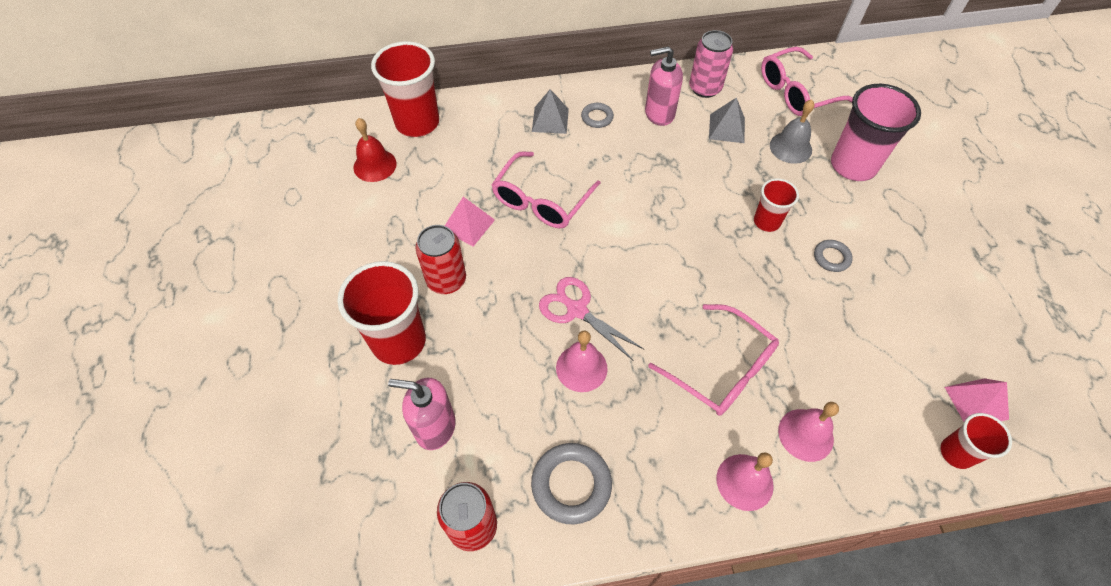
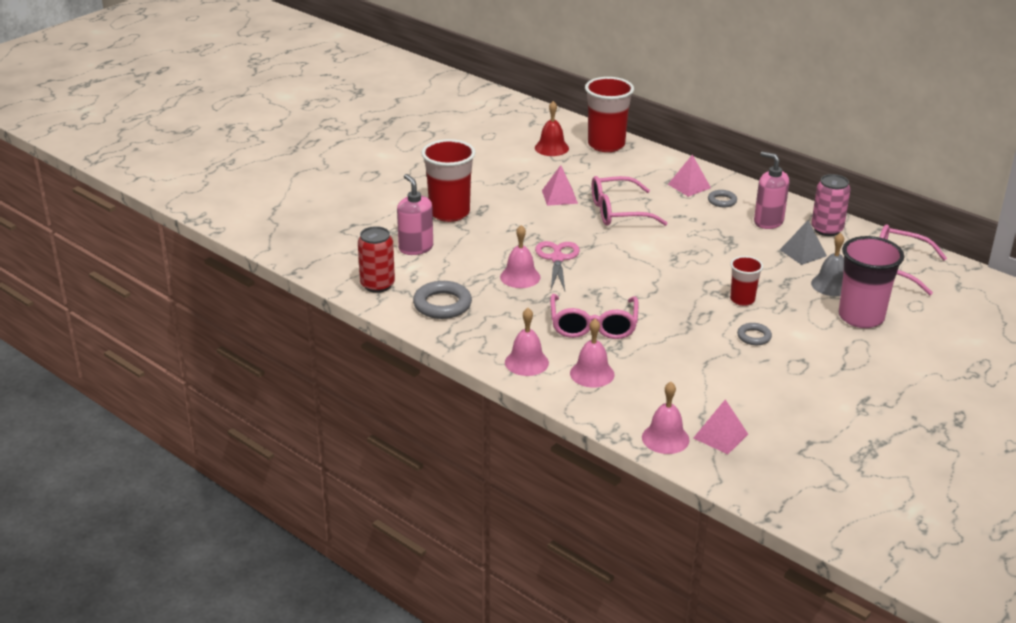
camera: 50 degrees right, 25 degrees down
(446, 280) = (510, 208): red can -> none
(550, 120) = (689, 186): grey pyramid -> pink pyramid
(956, 453) = (665, 438): red cup -> pink bell

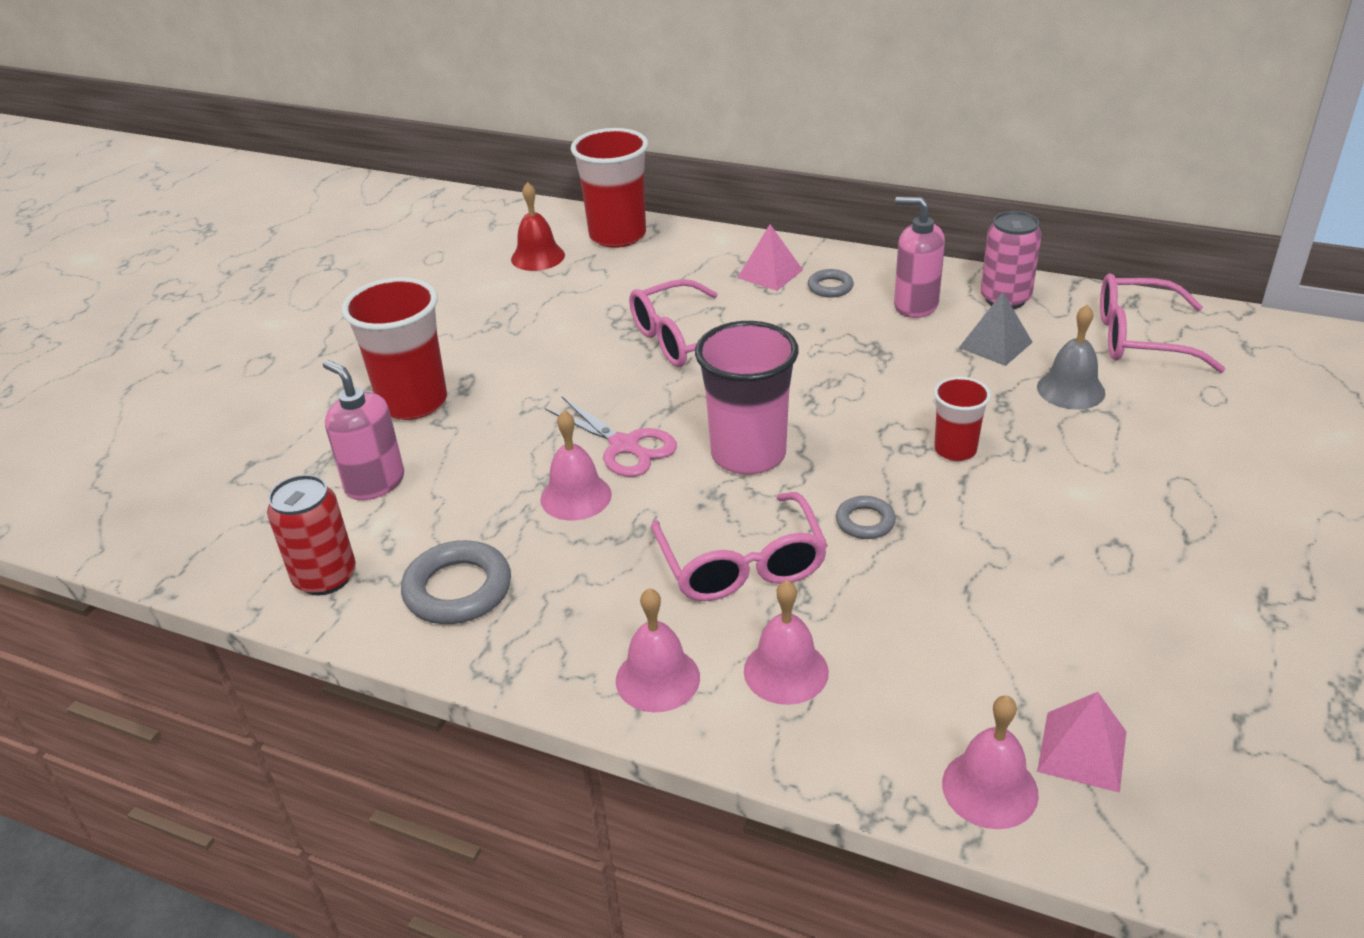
camera: 15 degrees left, 5 degrees up
(557, 258) = (624, 446): pink scissors -> pink scissors turned 150 degrees clockwise
(559, 196) = (582, 334): pink pyramid -> none
(754, 337) = (1013, 516): grey ring -> grey ring (865, 522)
(861, 317) = (1150, 436): pink cup -> pink cup (748, 454)

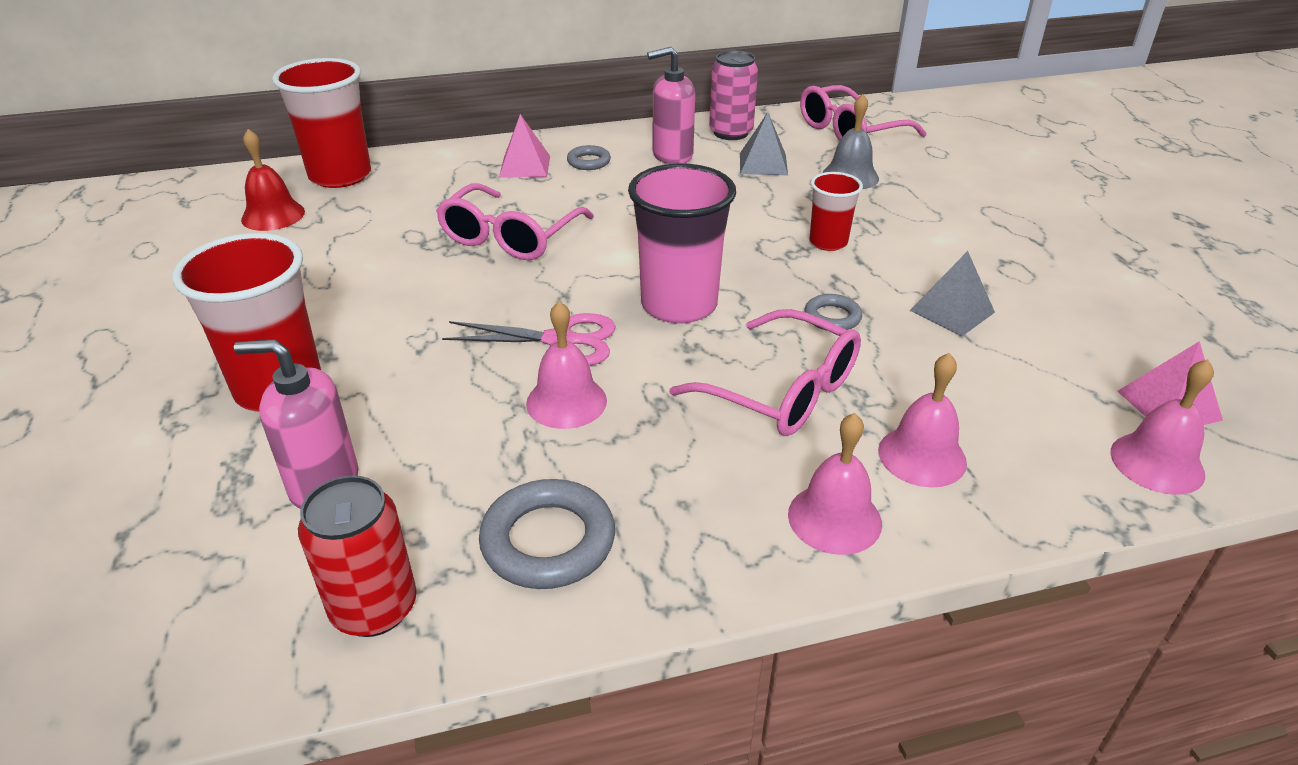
camera: 40 degrees left, 0 degrees up
(987, 566) = (952, 311): none -> grey pyramid

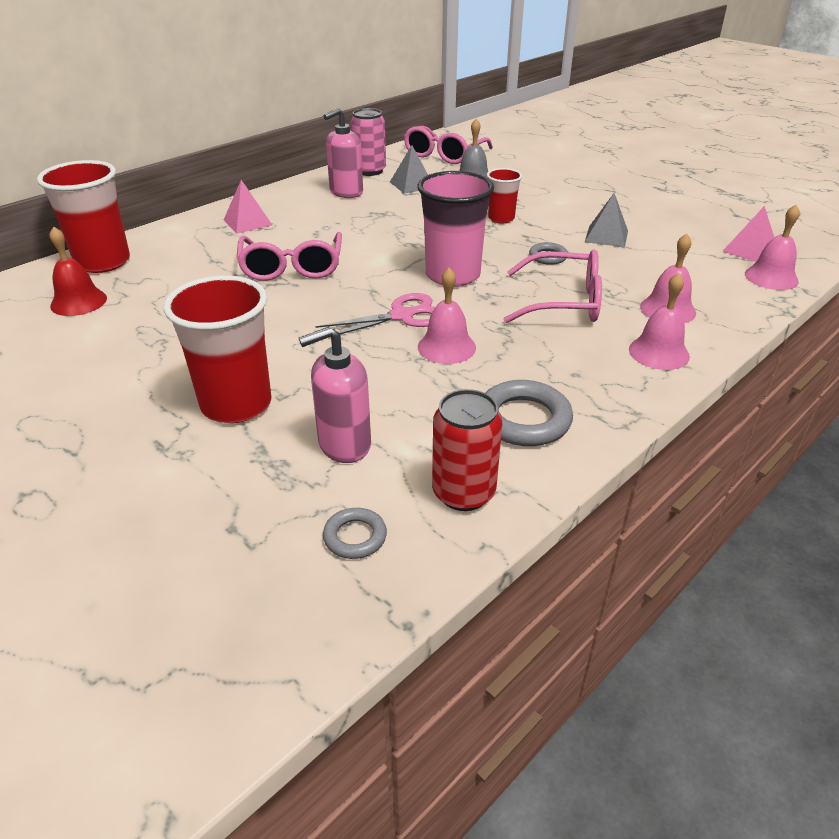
camera: 30 degrees left, 0 degrees up
(588, 162) = (292, 209): grey ring -> grey ring (355, 537)

